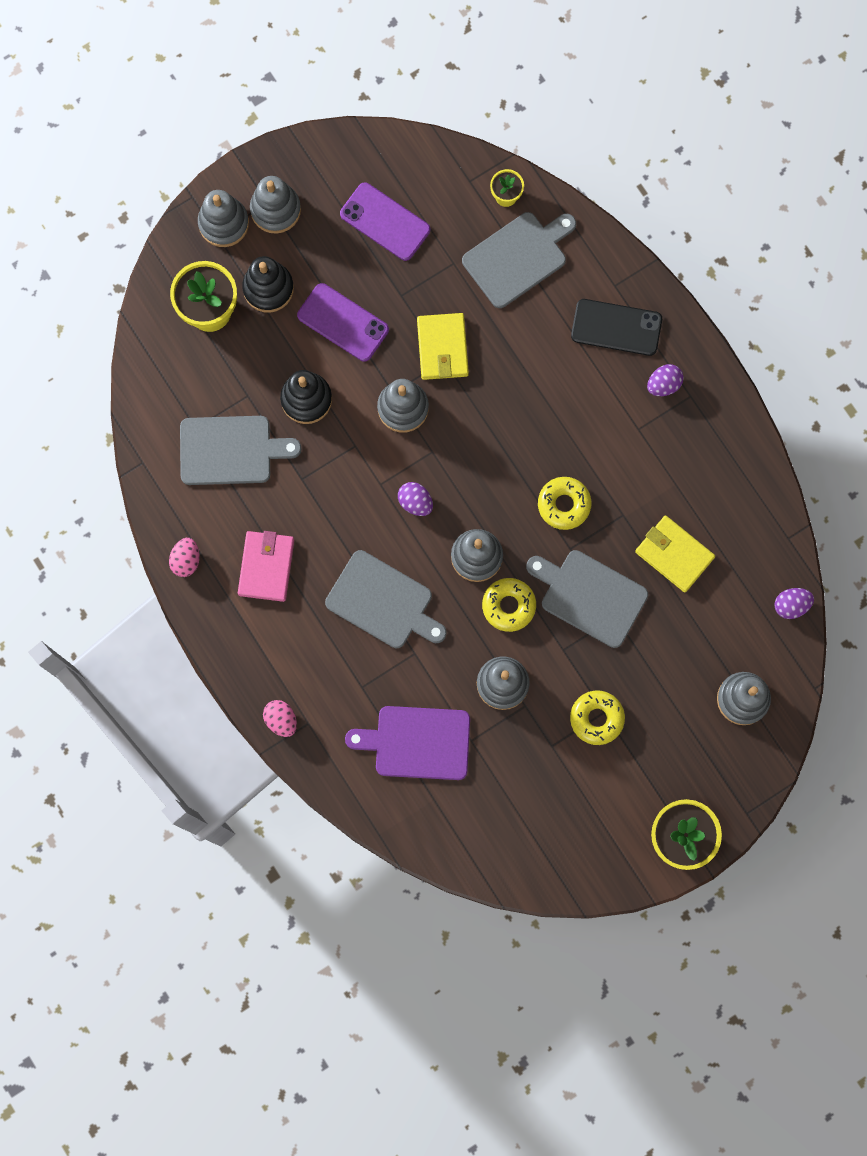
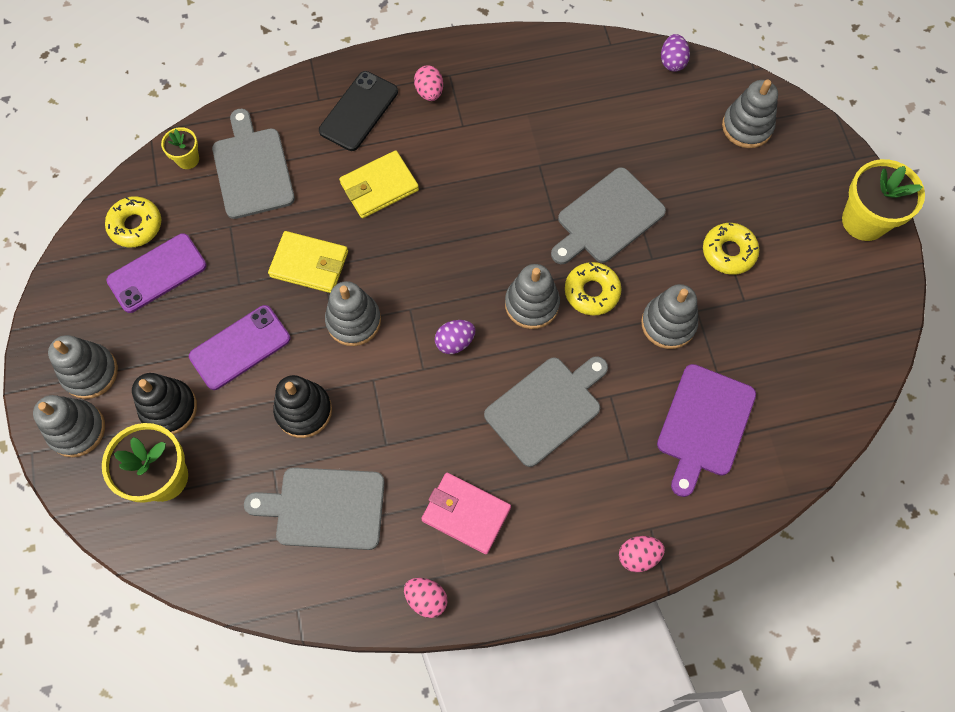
camera: 70 degrees left, 10 degrees down
(230, 450) = (325, 508): grey cutting board -> grey cutting board turned 105 degrees counterclockwise
(564, 504) = (510, 210): yellow donut -> yellow donut (136, 225)
(663, 384) = (429, 92): purple egg -> pink egg
(674, 554) = (592, 136): yellow wallet -> yellow wallet (379, 187)

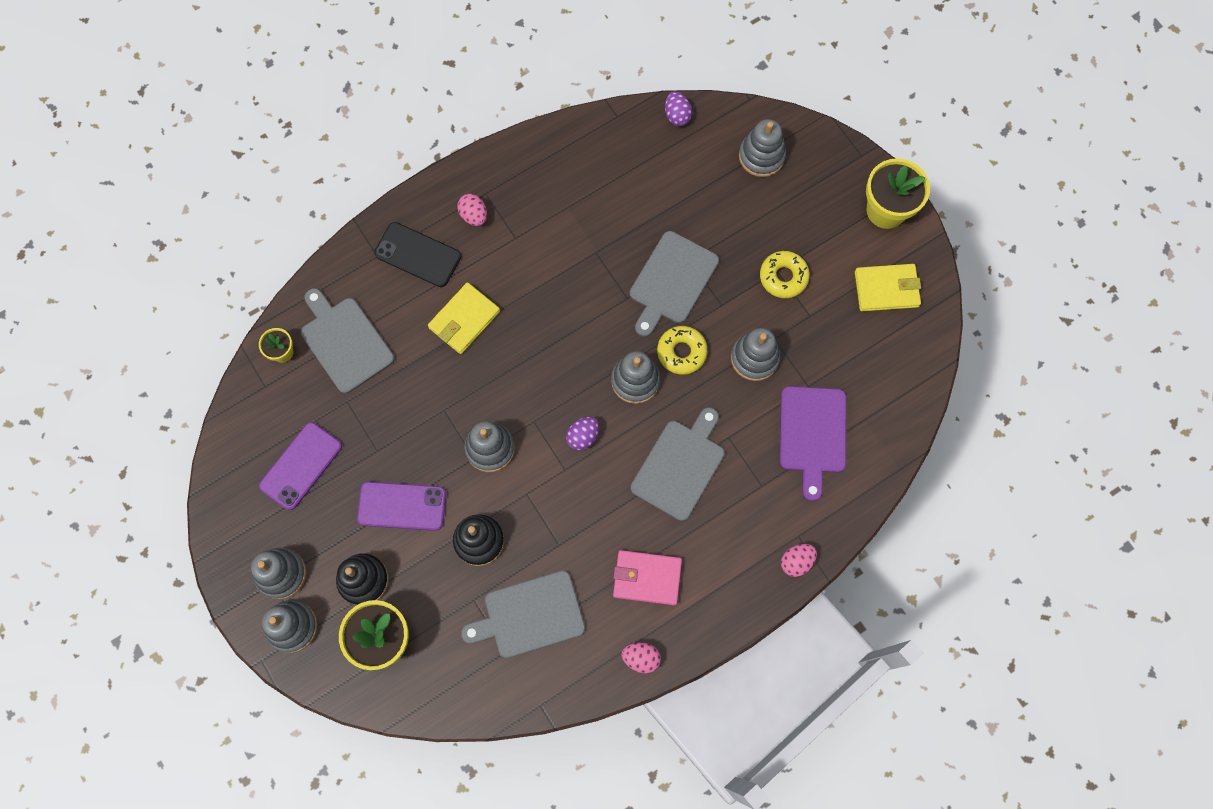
camera: 20 degrees left, 5 degrees up
(136, 225) = (263, 429): yellow donut -> none
(240, 347) = (402, 506): purple phone -> purple phone turned 60 degrees clockwise
(309, 264) = (431, 411): yellow wallet -> yellow wallet (886, 289)
(358, 111) = (418, 255): black phone -> black phone turned 75 degrees counterclockwise

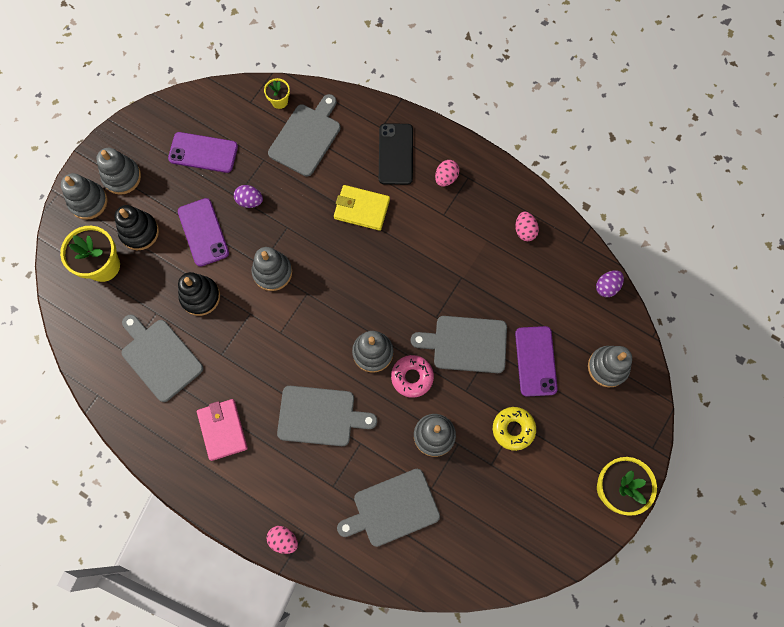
camera: 65 degrees right, 0 degrees up
(583, 436) = (311, 334): purple egg -> purple egg (249, 201)
(641, 658) = (160, 452): pink egg -> pink egg (525, 230)
(681, 352) = (412, 377): yellow donut -> pink donut
(722, 221) = (536, 361): none -> purple phone
(812, 434) = (392, 508): purple cutting board -> grey cutting board
(886, 289) = (545, 518): yellow wallet -> none

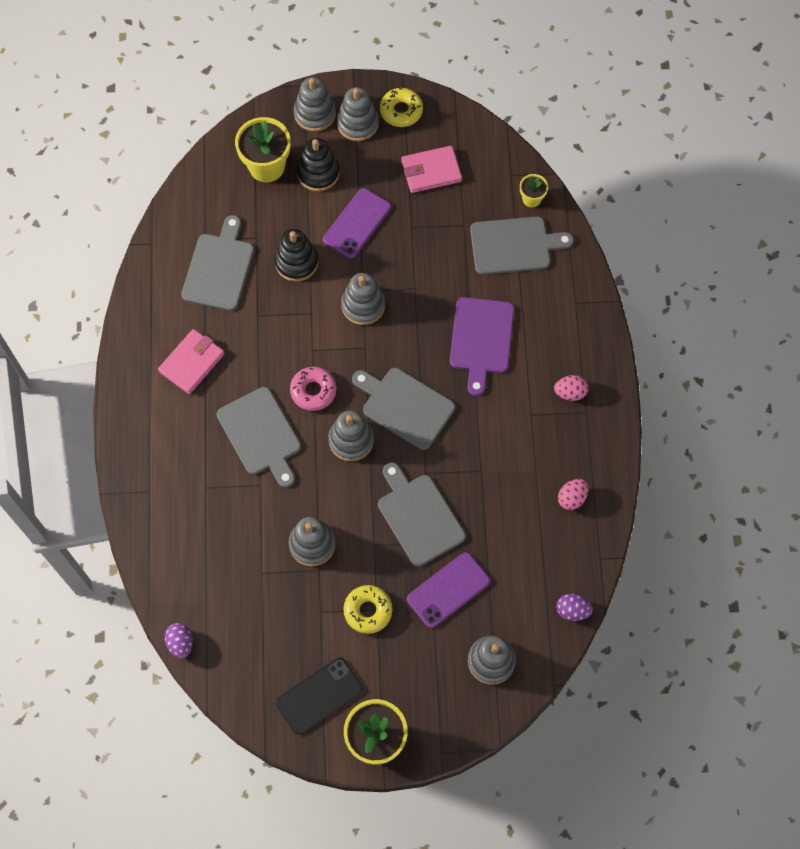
camera: 55 degrees right, 5 degrees down
(137, 140) = (401, 111): none -> yellow donut
(203, 153) = (431, 171): purple phone -> pink wallet
(249, 201) = (415, 240): purple egg -> purple egg (180, 643)
(283, 540) = (131, 478): pink egg -> none
(361, 209) = (481, 339): yellow wallet -> purple cutting board
(392, 508) = (220, 551): grey cutting board -> grey cutting board (405, 406)
(395, 154) = (558, 333): black phone -> black phone (319, 695)
(412, 377) = (352, 489): pink donut -> pink donut (313, 391)

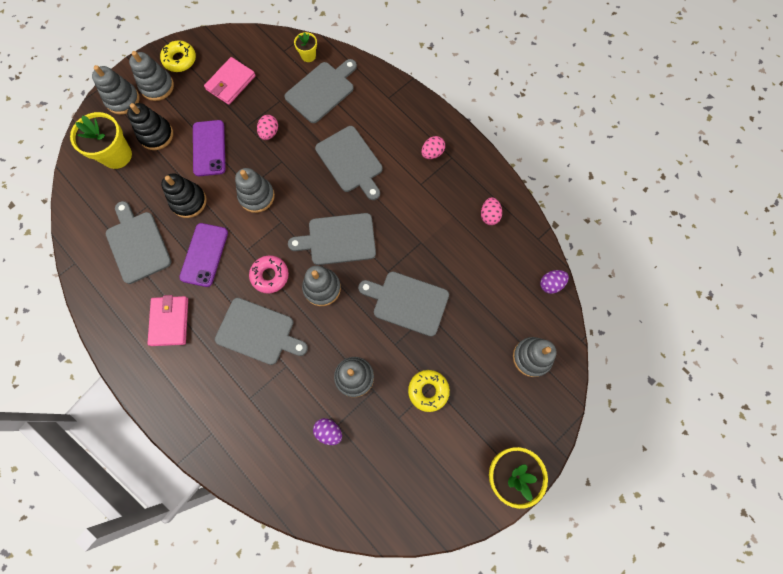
camera: 40 degrees left, 5 degrees up
(180, 643) = (322, 522): purple egg -> purple egg (328, 431)
(319, 695) = (446, 476): black phone -> none
(427, 251) = (269, 133): none -> pink egg
(448, 590) = (466, 334): purple phone -> purple phone (204, 255)
(481, 339) = (350, 162): purple cutting board -> grey cutting board

